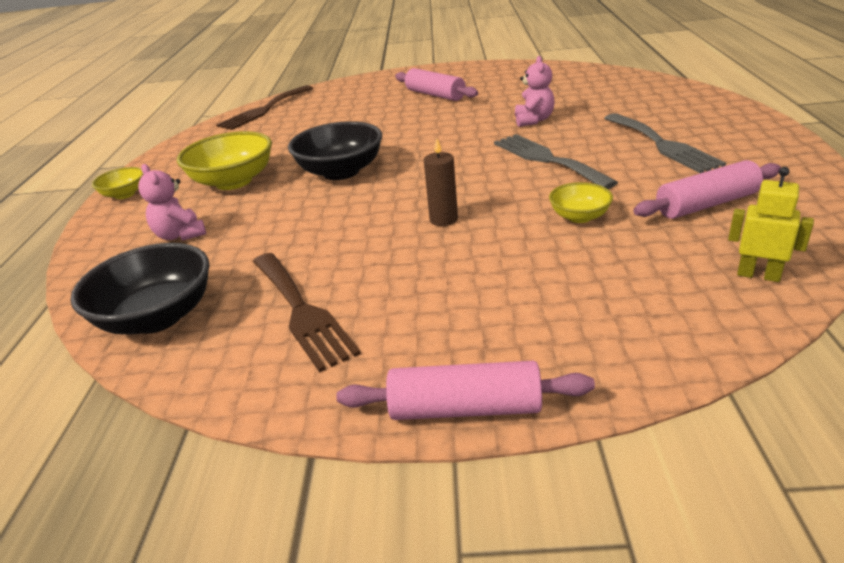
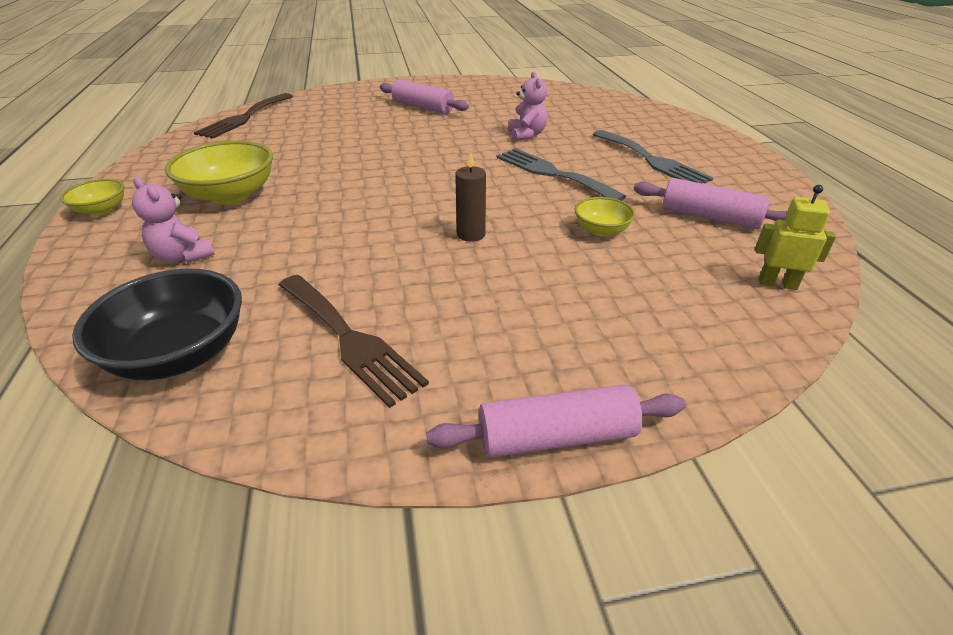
camera: 15 degrees left, 5 degrees up
(341, 172) = (348, 185): black bowl -> none
(706, 204) = (710, 217): pink rolling pin -> pink rolling pin turned 60 degrees clockwise

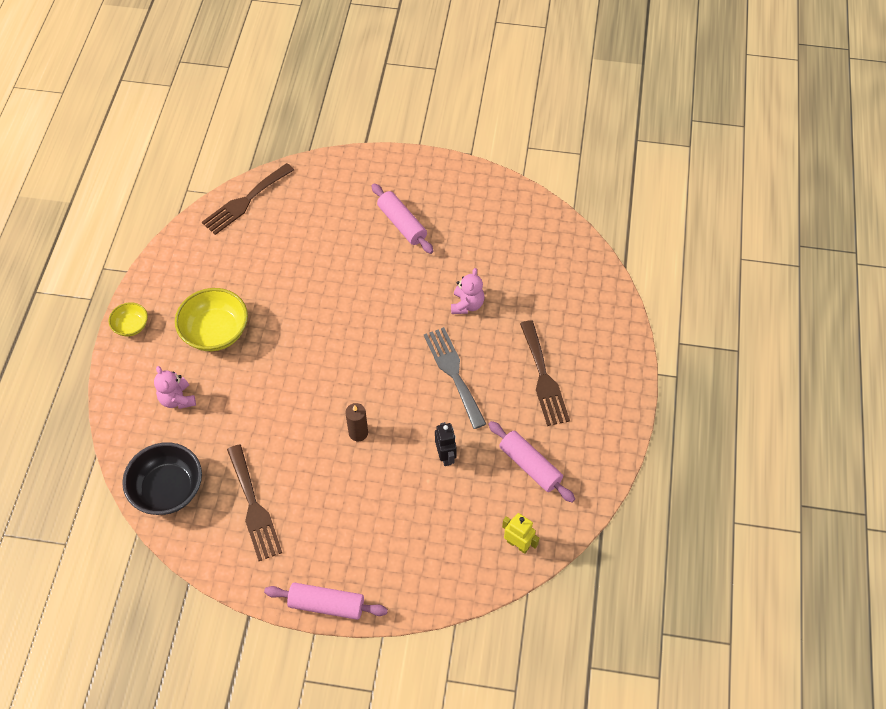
camera: 20 degrees right, 20 degrees up
(601, 230) = (445, 456): yellow bowl -> black robot
(651, 160) = (543, 378): grey fork -> brown fork

